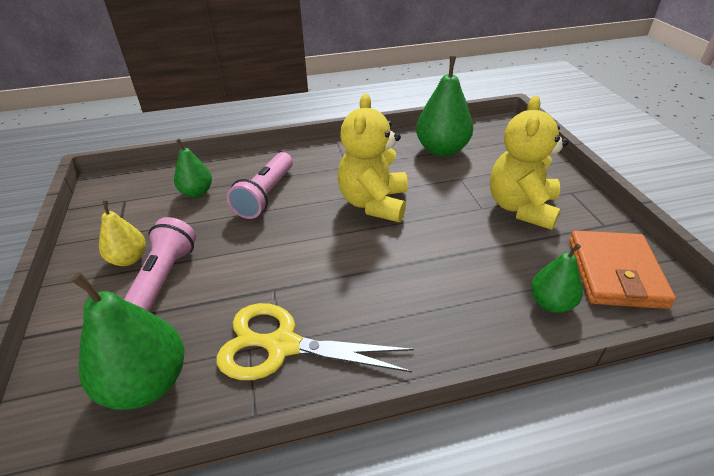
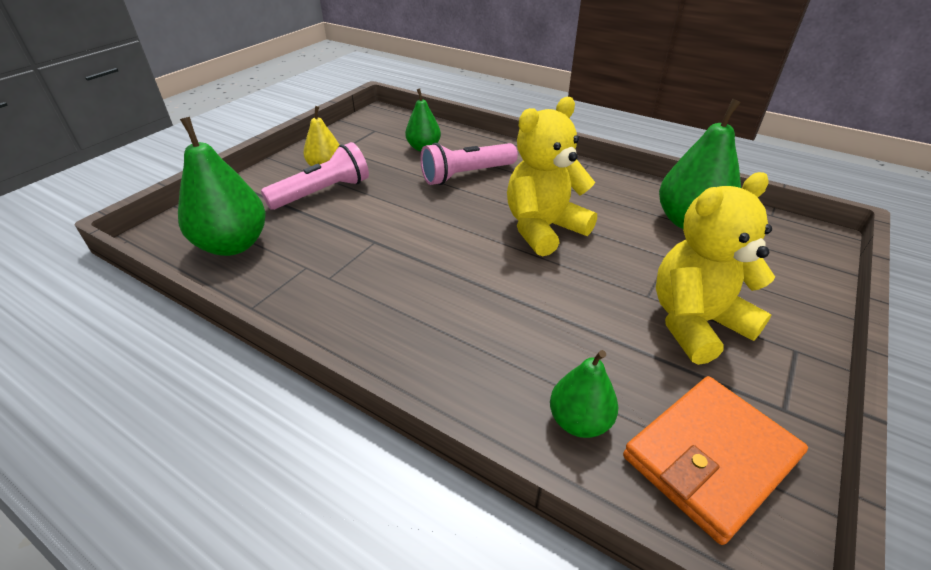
camera: 45 degrees right, 0 degrees up
(282, 345) = (325, 280): yellow scissors -> none

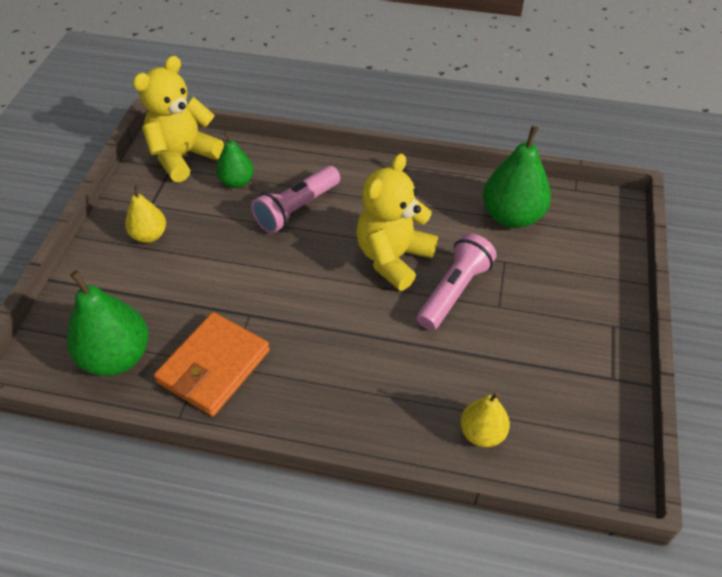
camera: 20 degrees left, 10 degrees up
(323, 192) = (166, 269): pink flashlight -> pink flashlight (454, 291)
(579, 421) = (482, 433): green pear -> yellow pear
(695, 323) = (540, 322): yellow teddy bear -> yellow teddy bear (183, 156)
(710, 458) = (573, 432): orange wallet -> orange wallet (214, 366)

